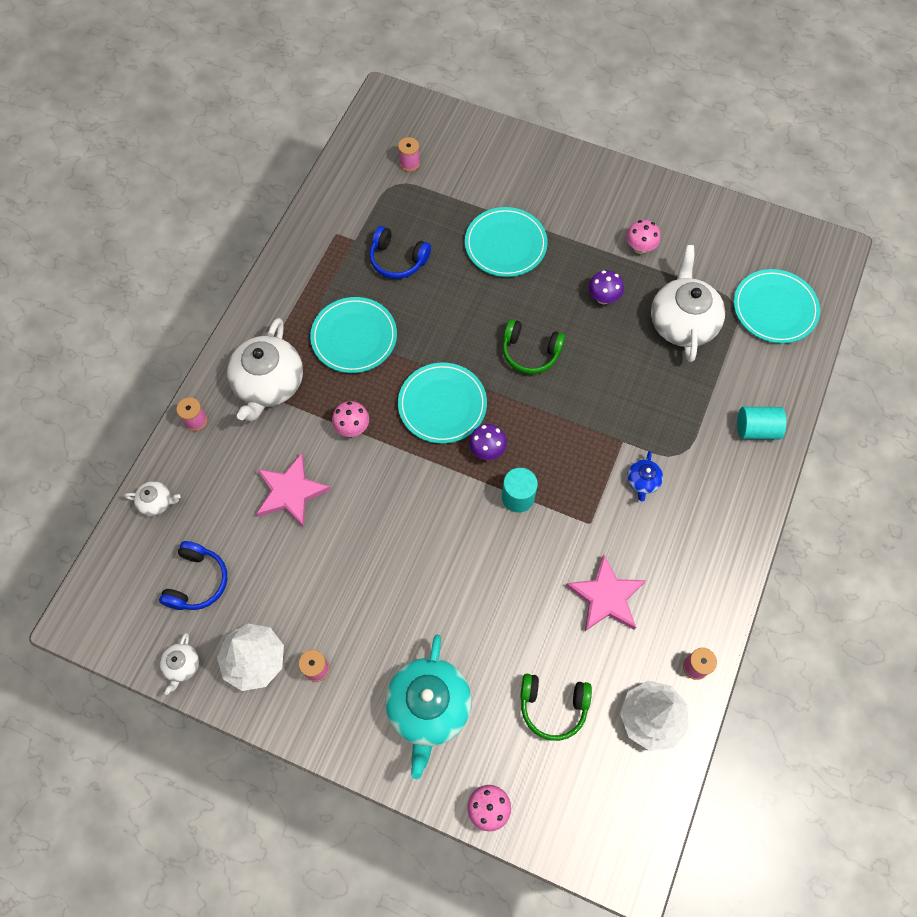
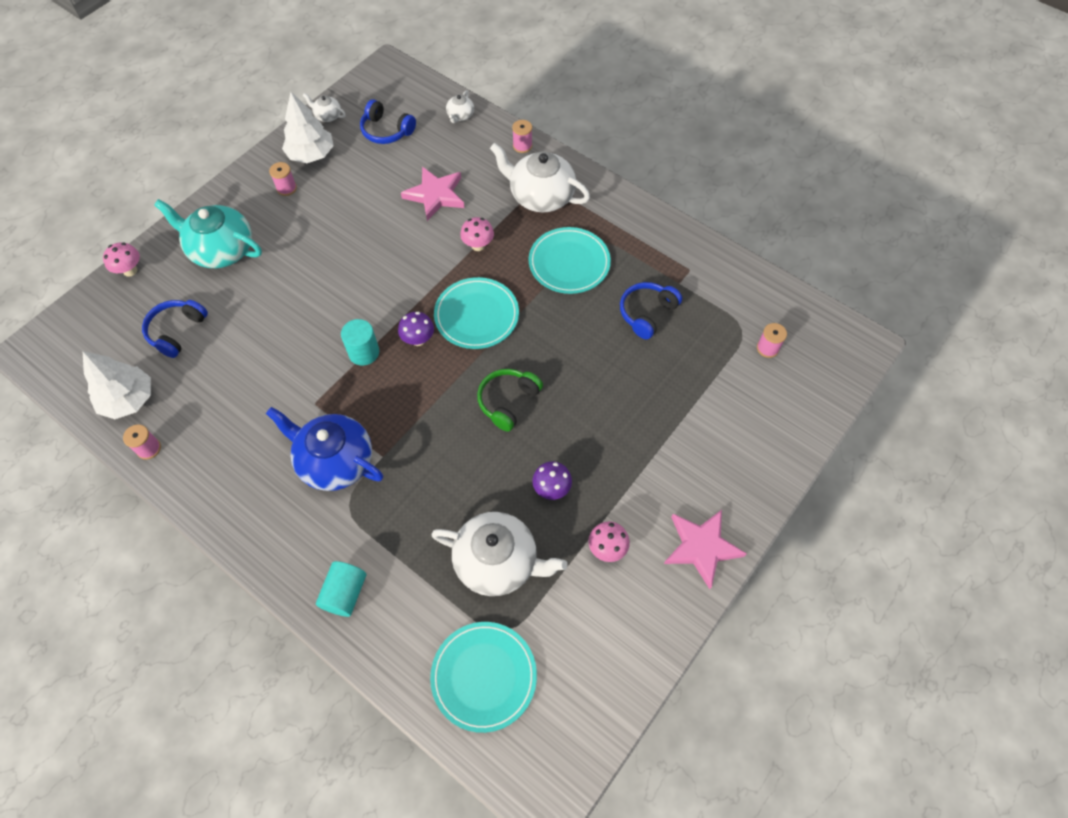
camera: 105 degrees right, 5 degrees down
(505, 244) = (643, 412): turquoise plate -> none
(553, 706) = (177, 331): green headphones -> blue headphones
(606, 597) = (243, 396): pink star -> pink star (701, 547)
(642, 481) = (335, 461): blue teapot -> blue teapot, size x2.18

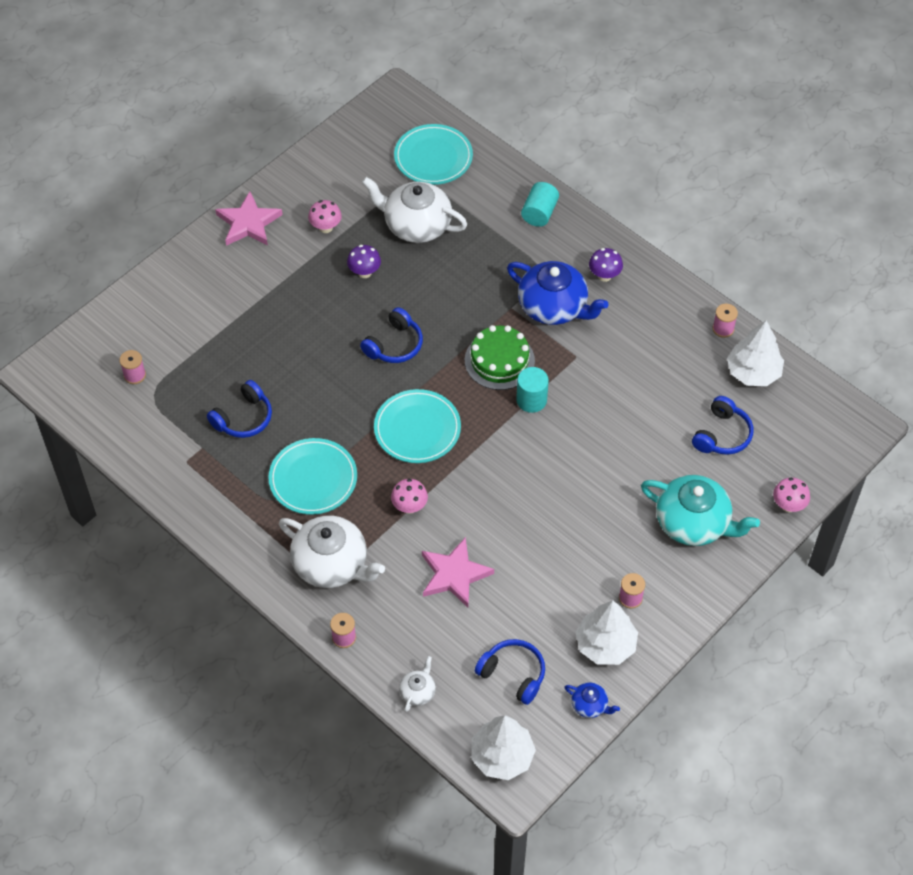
camera: 175 degrees left, 5 degrees down
(327, 116) = (590, 705): white teapot -> blue teapot
(395, 82) = (502, 756): none -> white tree
(396, 392) = (499, 360): none -> green cake
(418, 339) = (477, 408): purple mushroom -> purple mushroom (604, 276)
(508, 401) = (394, 345): green headphones -> blue headphones

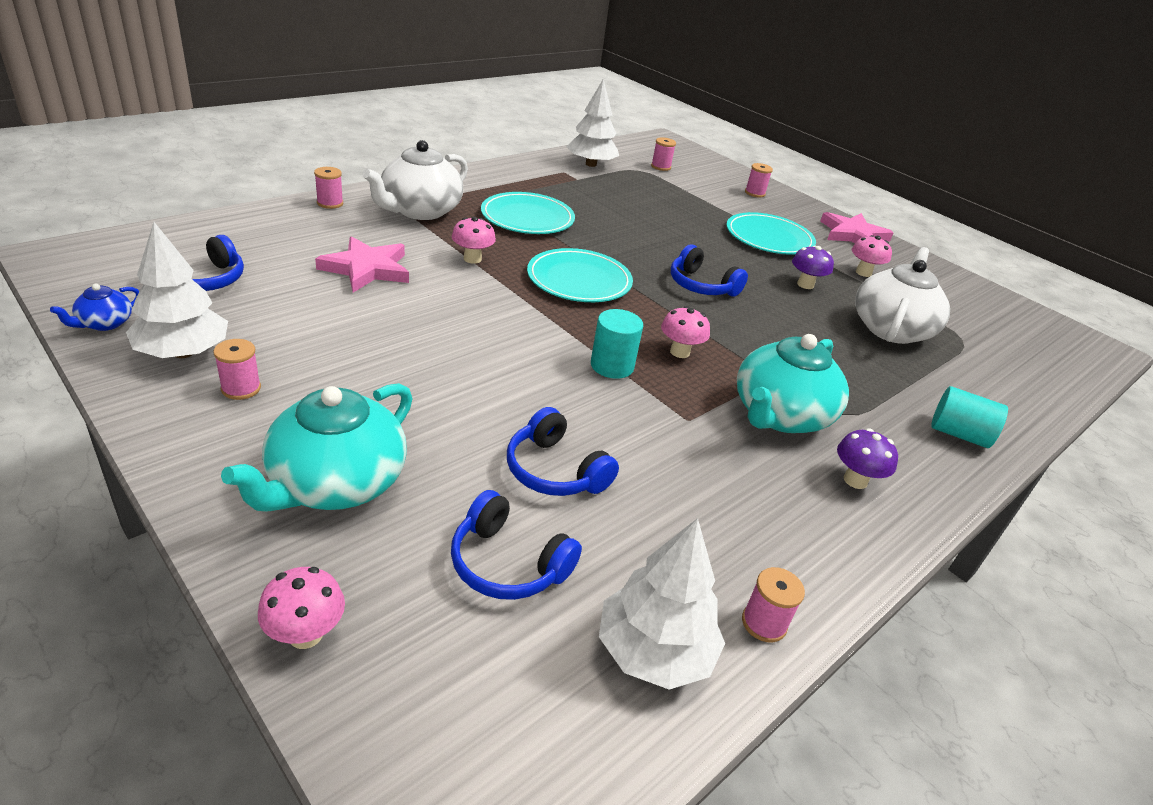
camera: 90 degrees right, 20 degrees down
(175, 293) = (754, 193): none -> pink spool
(243, 418) = (608, 199): blue headphones -> blue headphones (555, 470)
(418, 692) = (233, 226): white teapot -> none
(433, 157) = (1013, 359): turquoise plate -> turquoise plate (769, 238)
(499, 360) = (679, 352): green cake -> pink mushroom
(502, 756) = (102, 256): white tree -> white tree (591, 164)
(553, 307) = (780, 415): blue teapot -> turquoise teapot

